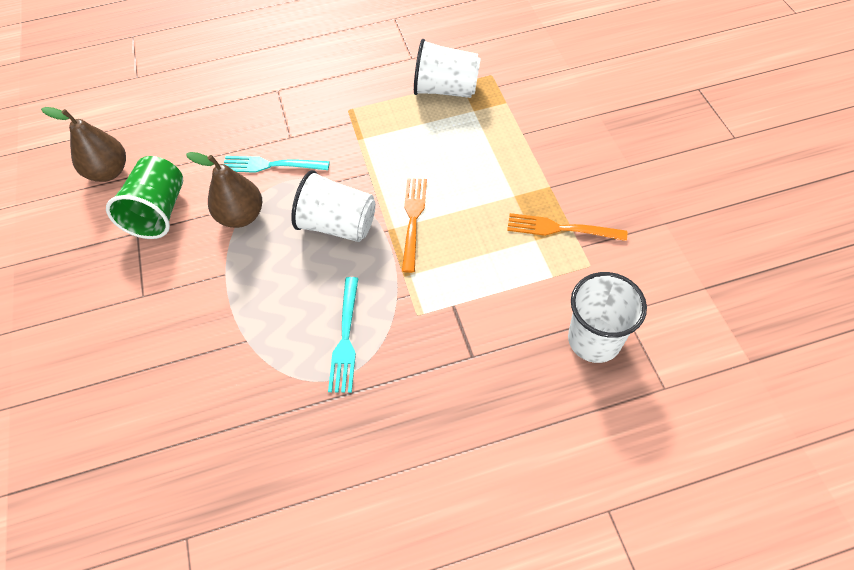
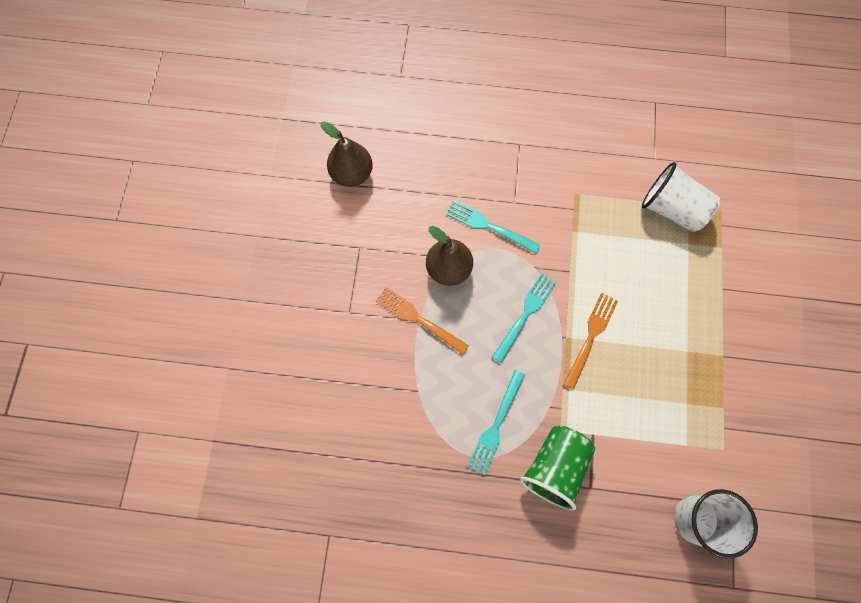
camera: 20 degrees right, 15 degrees up
(159, 212) = (382, 235): green cup -> green cup (555, 467)
(338, 225) = (525, 314): white cup -> turquoise fork
(561, 229) = (714, 403): orange fork -> orange fork (418, 319)

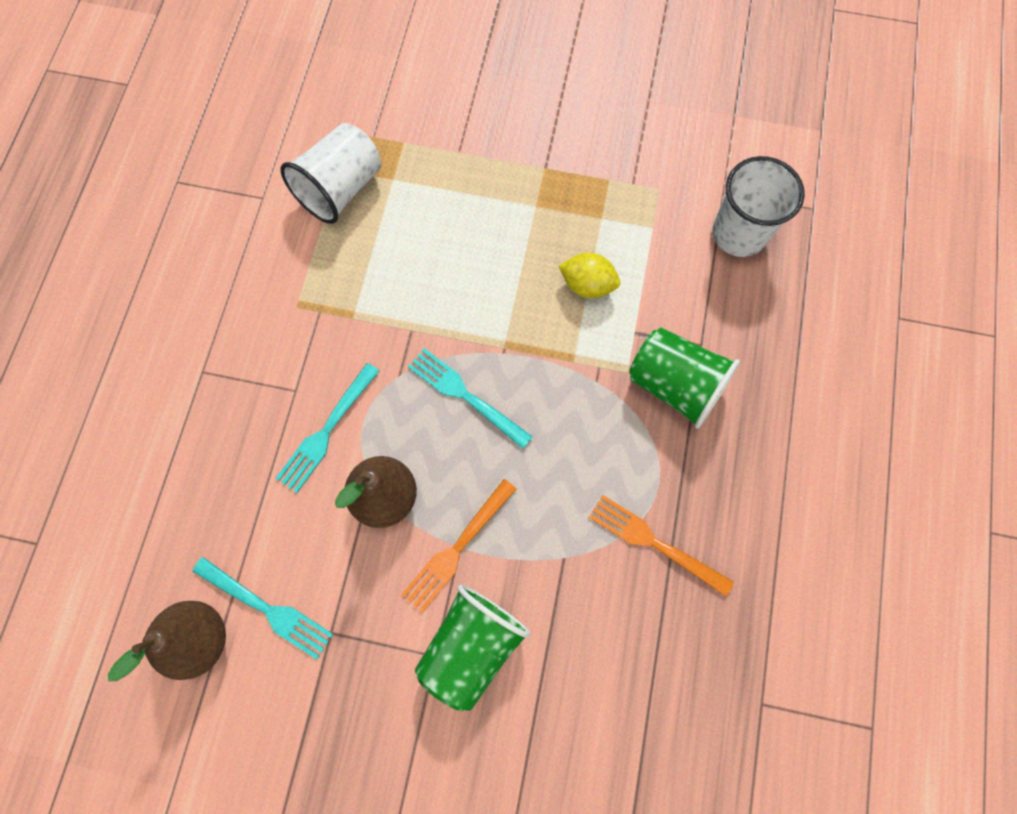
camera: 85 degrees left, 0 degrees up
(356, 334) = (471, 646): none -> green cup
(496, 425) = (617, 453): turquoise fork -> turquoise fork (267, 608)
(591, 337) = (506, 316): orange fork -> orange fork (655, 543)
(627, 395) = (587, 285): none -> yellow lemon

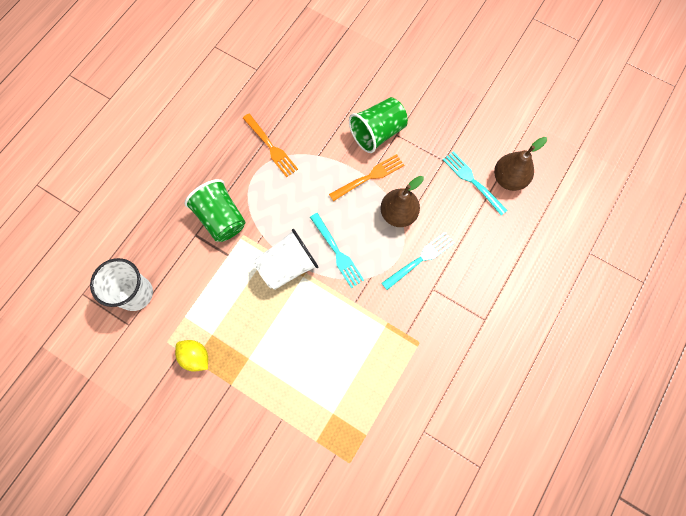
camera: 160 degrees left, 0 degrees up
(341, 189) = (369, 418): white cup -> white cup (288, 266)
(587, 285) = (241, 293): yellow lemon -> yellow lemon (195, 357)

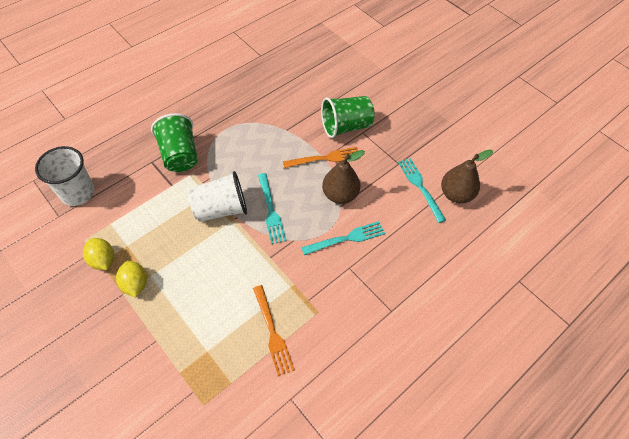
camera: 15 degrees right, 15 degrees down
(238, 371) = (135, 284): none -> yellow lemon
(271, 147) = (247, 113): orange fork -> orange fork (272, 332)

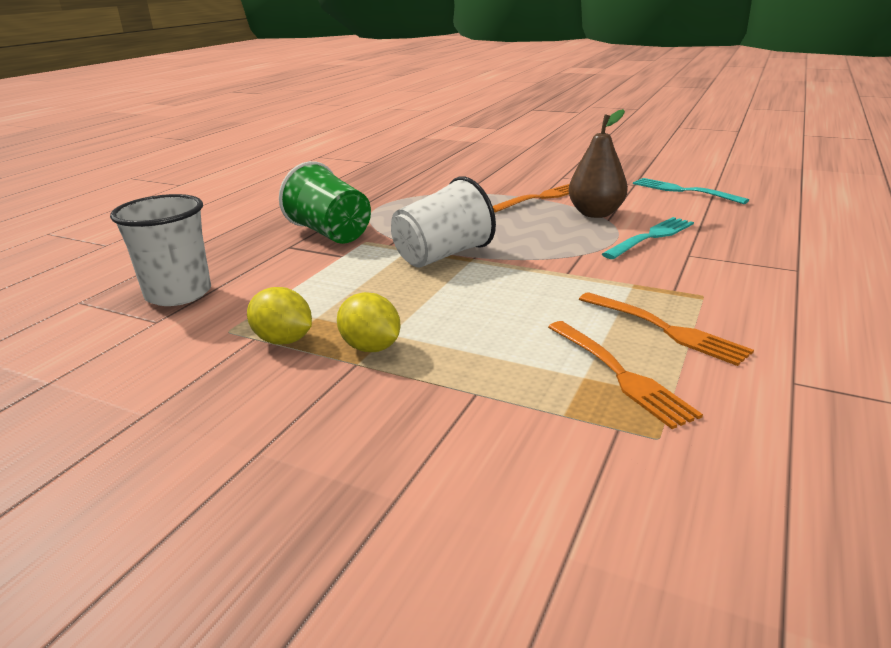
camera: 20 degrees left, 30 degrees down
(223, 356) = (619, 374): none -> orange fork
(271, 210) = (518, 241): turquoise fork -> none
(346, 126) = (537, 177): green cup -> none
(456, 194) = (730, 187): brown pear -> none

